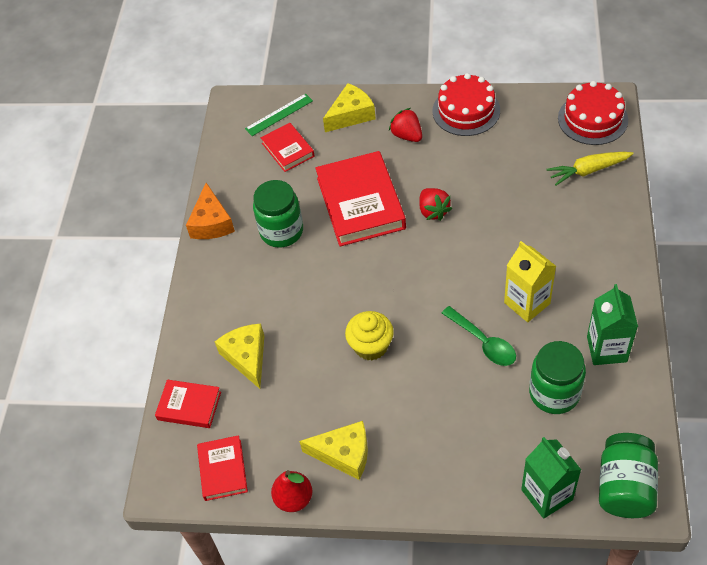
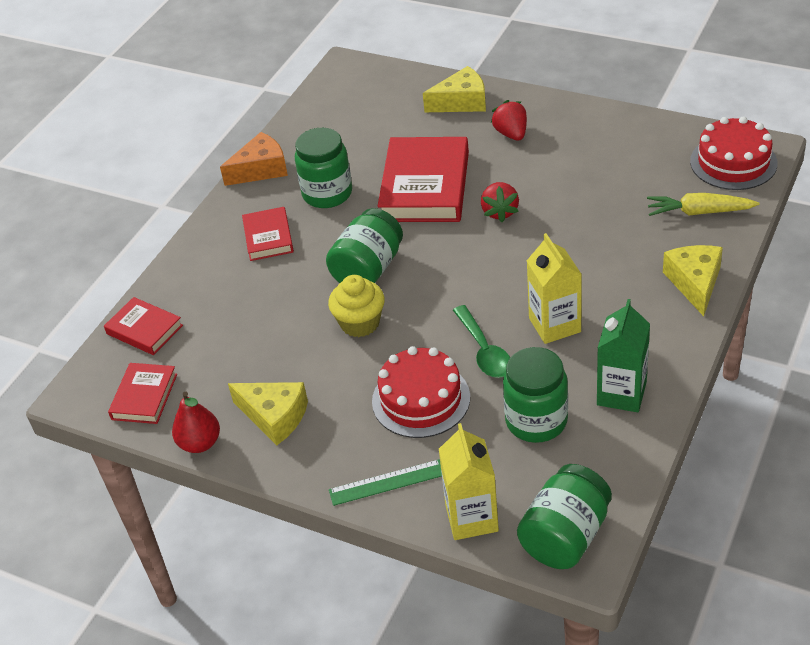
camera: 20 degrees right, 10 degrees down
(211, 222) = (261, 169): orange cheese -> orange cheese turned 135 degrees counterclockwise
(247, 357) = (226, 300): yellow cheese -> yellow cheese (695, 283)
(279, 115) = (385, 86): green ruler -> green ruler (387, 482)
(288, 150) = (376, 120): red book -> red book (268, 237)
(352, 294) = (368, 269): none -> green jar
(466, 110) = (590, 124): red cake -> red cake (421, 399)
(547, 494) = (471, 518): green carton -> yellow carton

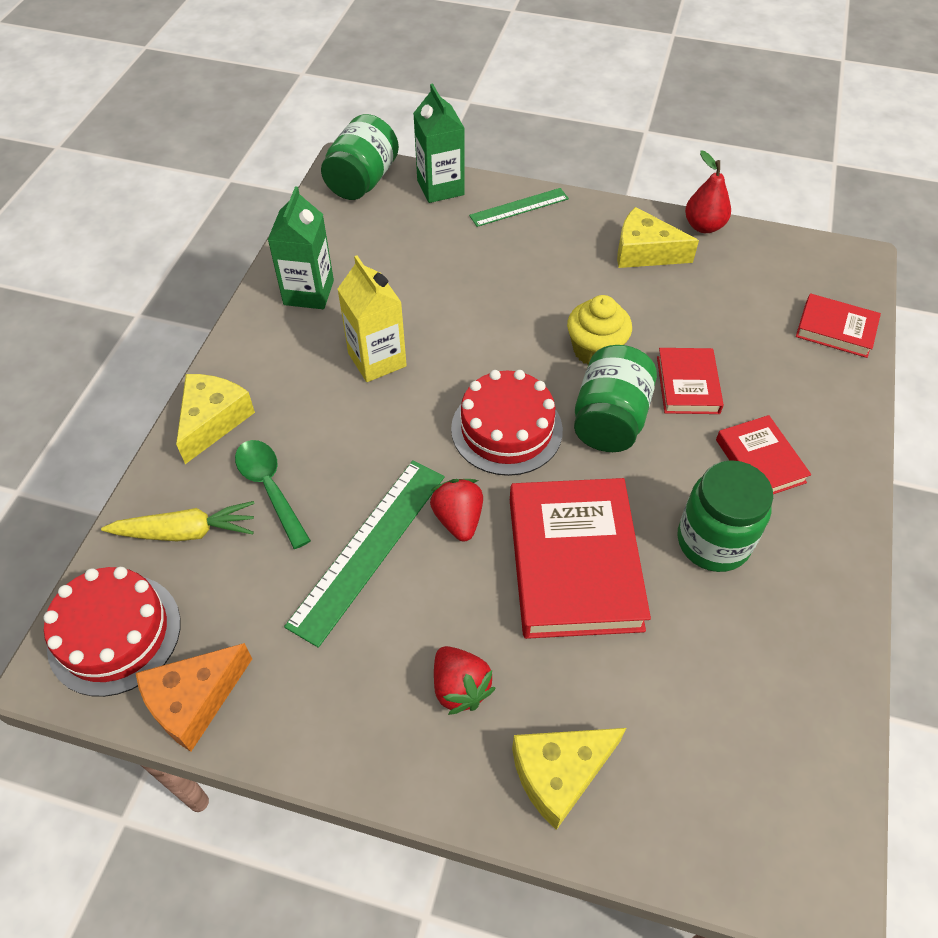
camera: 165 degrees right, 10 degrees up
(144, 397) = (785, 262): red book -> red book (687, 385)
(261, 169) = (838, 586): orange cheese -> orange cheese (194, 700)
(421, 399) = (506, 276): red cake -> red cake (506, 429)
(471, 518) = (440, 187): yellow carton -> green carton
(484, 351) = (451, 327): green spoon -> green spoon (270, 488)
(536, 421) = (391, 263): green jar -> none
(565, 198) = (369, 548): none -> green ruler
(695, 283) = (213, 421): yellow cheese -> yellow cheese turned 150 degrees counterclockwise

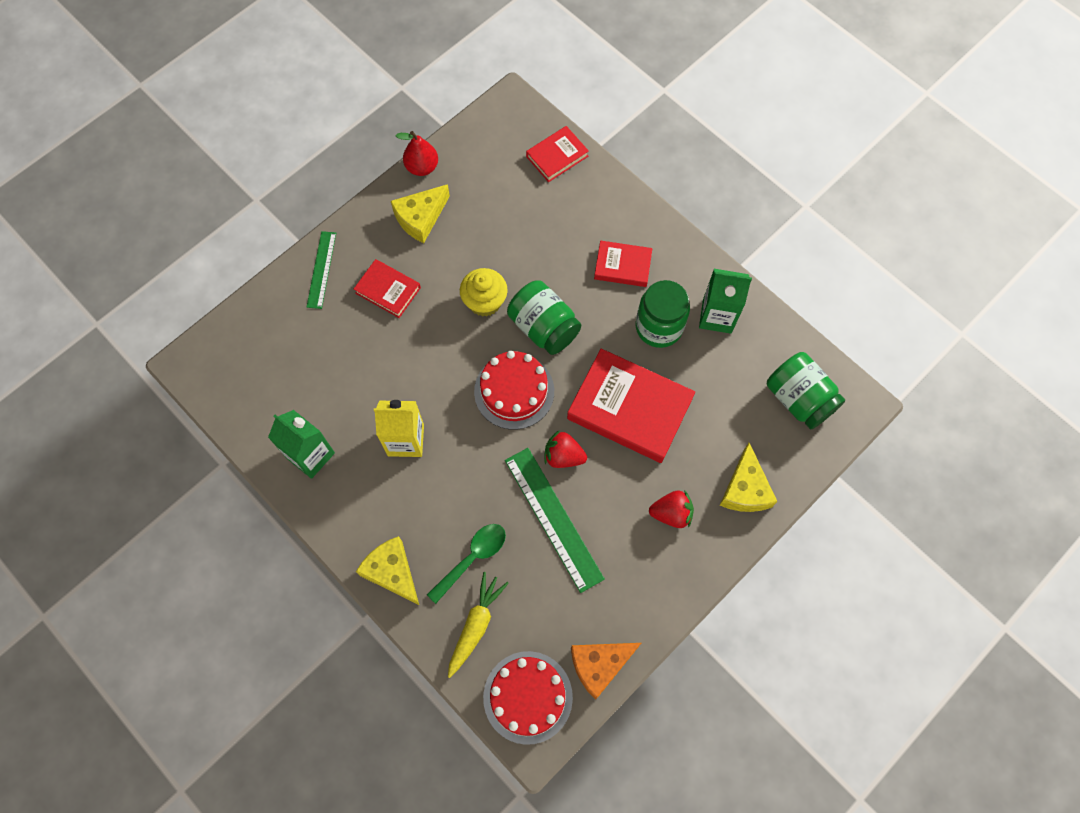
camera: 60 degrees left, 15 degrees up
(194, 700) = (599, 665): orange cheese -> orange cheese turned 75 degrees clockwise
(270, 488) = (472, 558): green spoon -> green spoon turned 135 degrees clockwise
(362, 181) = (214, 361): green jar -> green jar (799, 399)
(440, 187) = (262, 310): green carton -> green carton (717, 316)
(687, 385) = (545, 267): red book -> red book (388, 290)

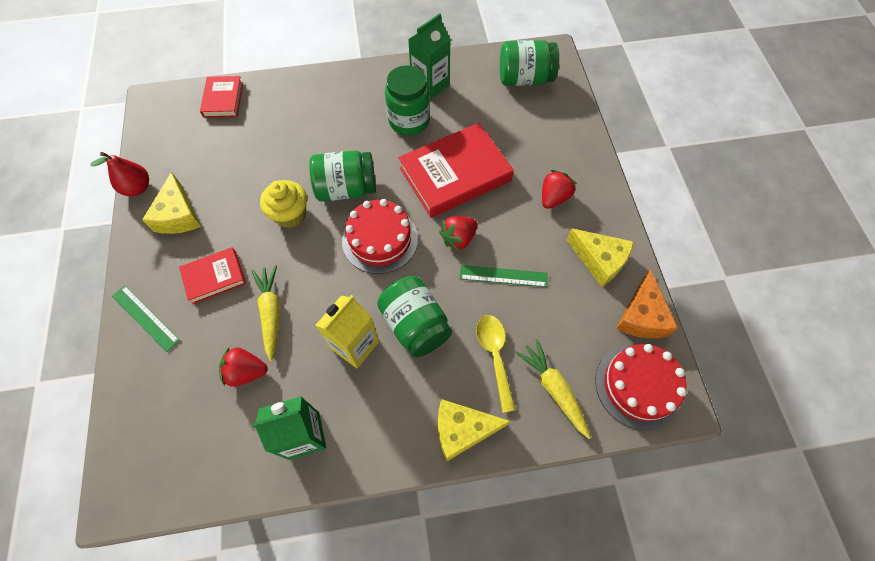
camera: 55 degrees left, 5 degrees down
(330, 376) = (246, 372): none -> red strawberry
(388, 356) = (271, 313): none -> yellow carrot
(456, 475) = (415, 325): none -> green jar
(472, 558) = (494, 356): green spoon -> yellow spoon
(553, 518) = (503, 276): green ruler -> green ruler, size x0.61
(622, 266) = (344, 113): red book -> none
(745, 489) = (566, 145): yellow cheese -> yellow cheese (599, 260)

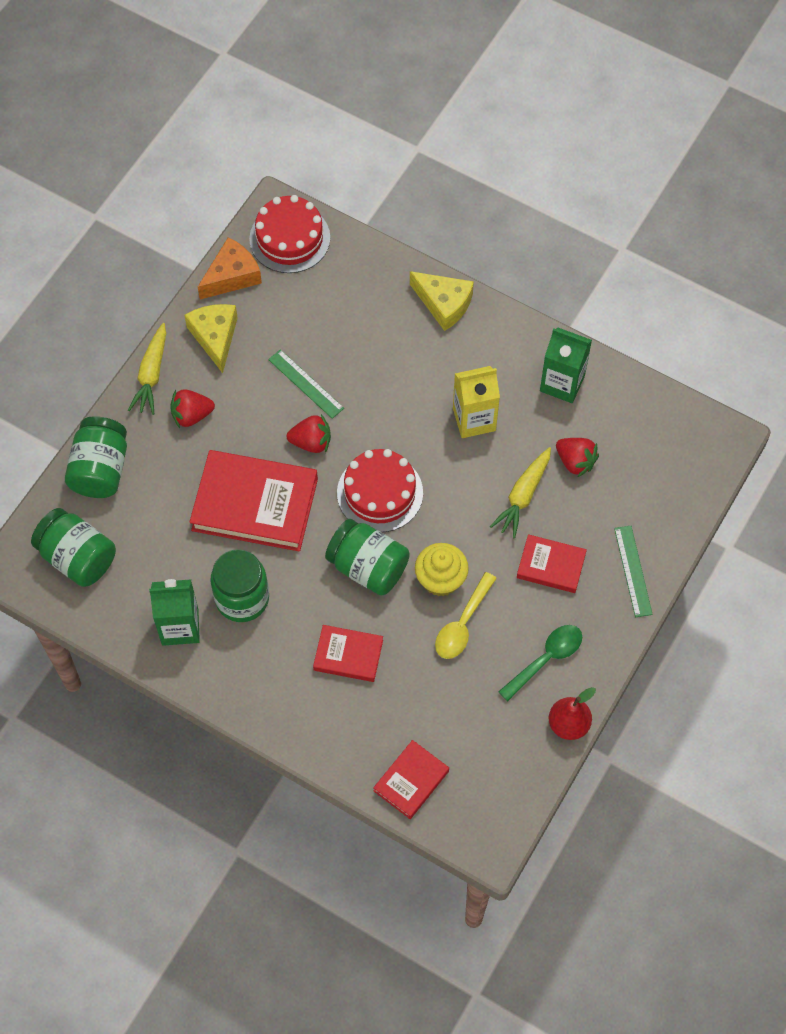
camera: 140 degrees left, 0 degrees up
(178, 215) = (546, 659): yellow cheese -> green spoon
(315, 134) = (348, 655): none -> red book
(415, 325) = (413, 399): green jar -> green jar (100, 469)
(494, 356) = (373, 332): yellow spoon -> yellow spoon (462, 624)
(553, 389) = (352, 280): yellow carrot -> yellow carrot (151, 375)

